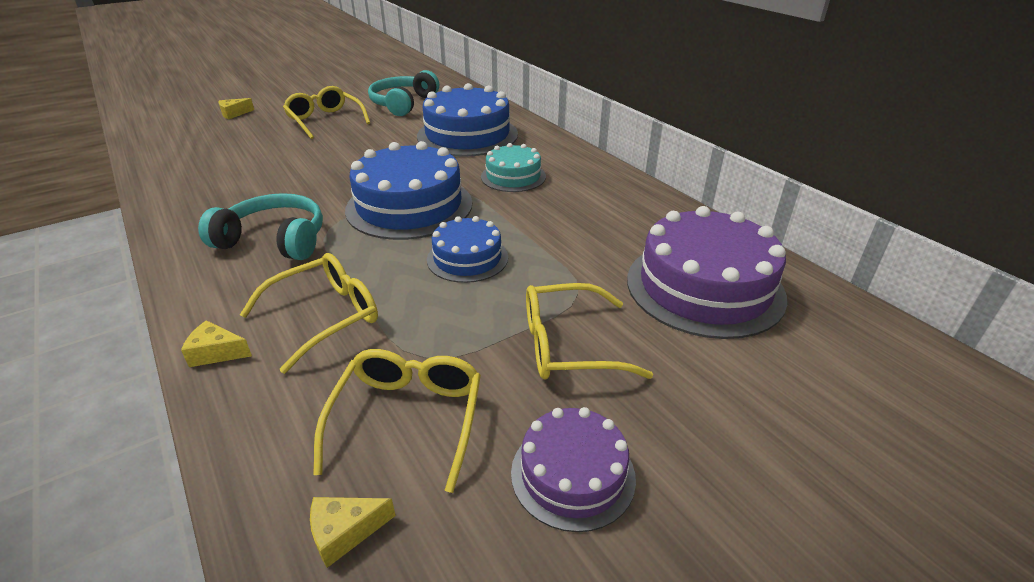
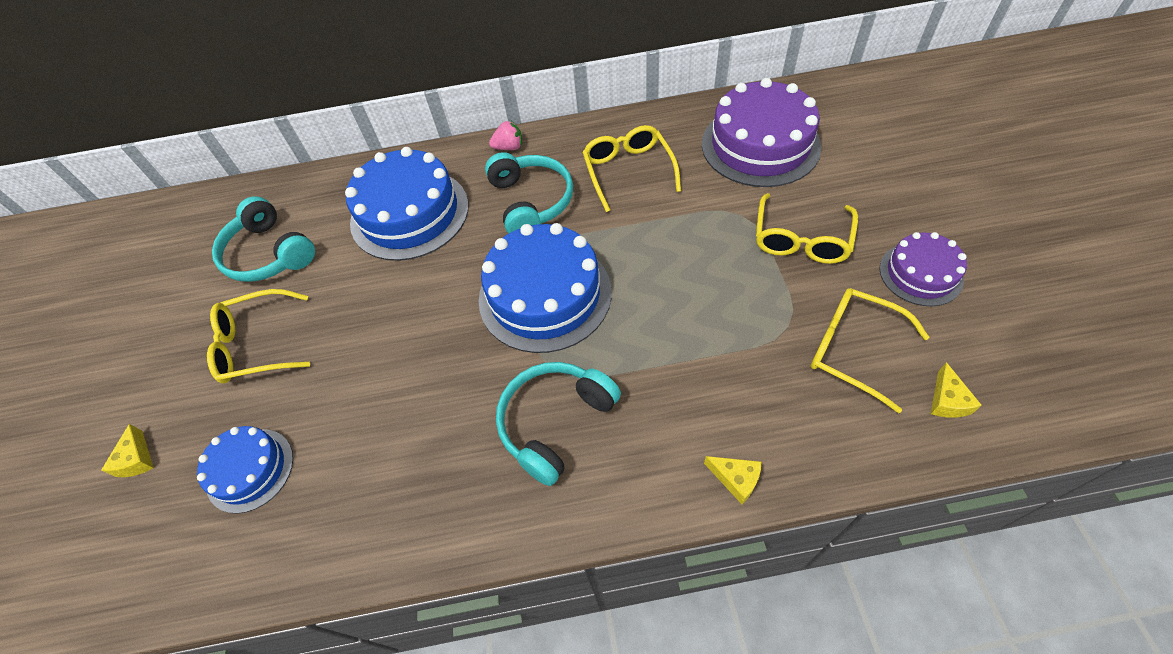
camera: 60 degrees left, 20 degrees up
(216, 353) = (736, 479): yellow cheese -> yellow cheese turned 90 degrees counterclockwise
(325, 316) = (711, 389): yellow glasses -> yellow glasses (628, 171)
(467, 258) = (662, 270): blue cake -> blue cake (250, 470)
(513, 176) = (531, 202): turquoise cake -> turquoise headphones
(571, 153) = (509, 147): none -> pink strawberry

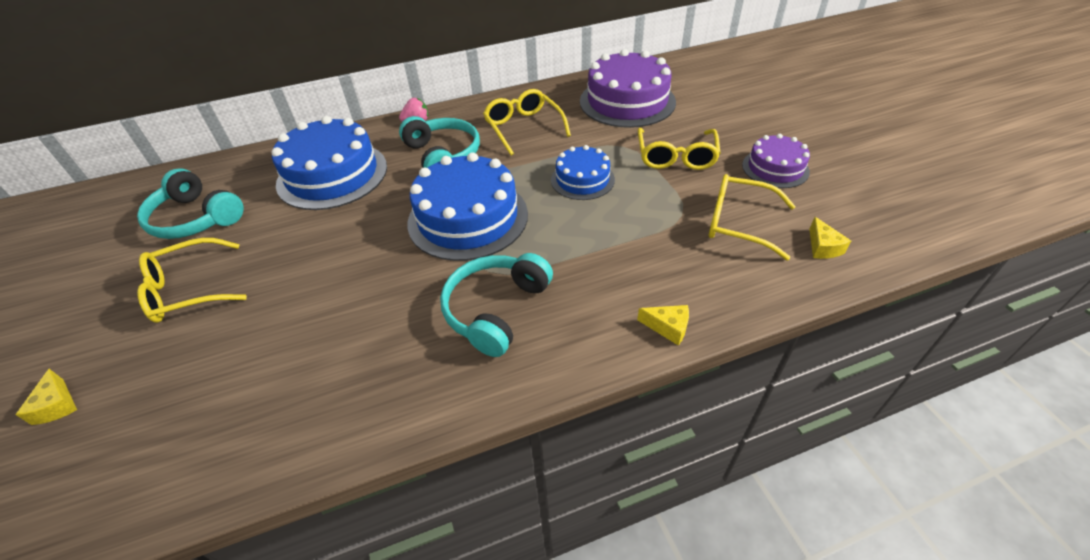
camera: 15 degrees left, 10 degrees down
(250, 470) = (188, 394): blue cake -> blue cake (582, 179)

